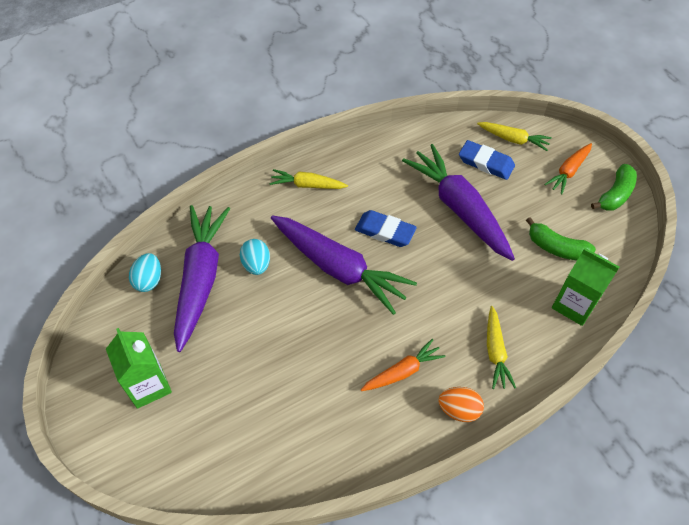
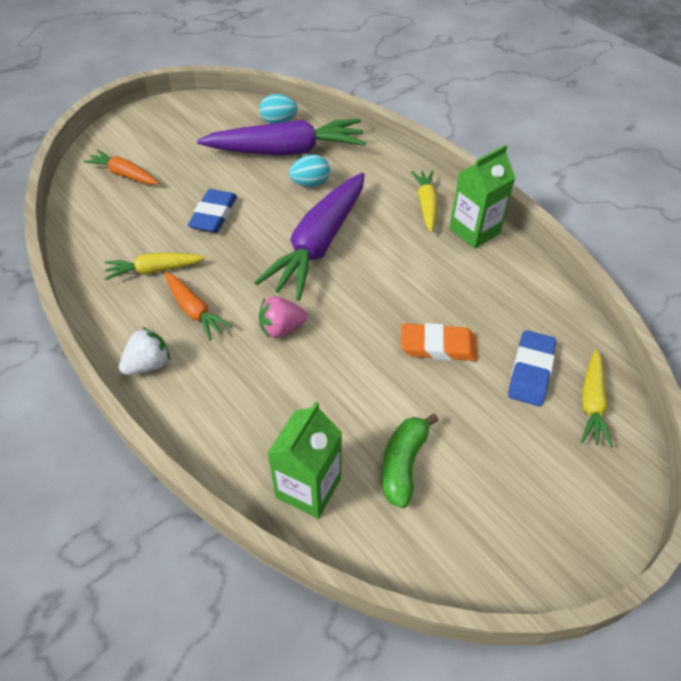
camera: 80 degrees right, 5 degrees down
(148, 385) = (172, 141): green carton -> green carton (474, 231)
(385, 231) = (380, 277): blue eraser -> blue eraser (213, 215)
(431, 306) = (281, 328): none -> pink strawberry
(459, 208) = (438, 346): purple carrot -> orange eraser
(459, 410) = (148, 364): orange egg -> white strawberry
(495, 352) = (226, 396): yellow carrot -> yellow carrot (154, 270)
(568, 171) = (558, 481): orange carrot -> orange carrot (124, 174)
(615, 194) = (535, 552): green banana -> none

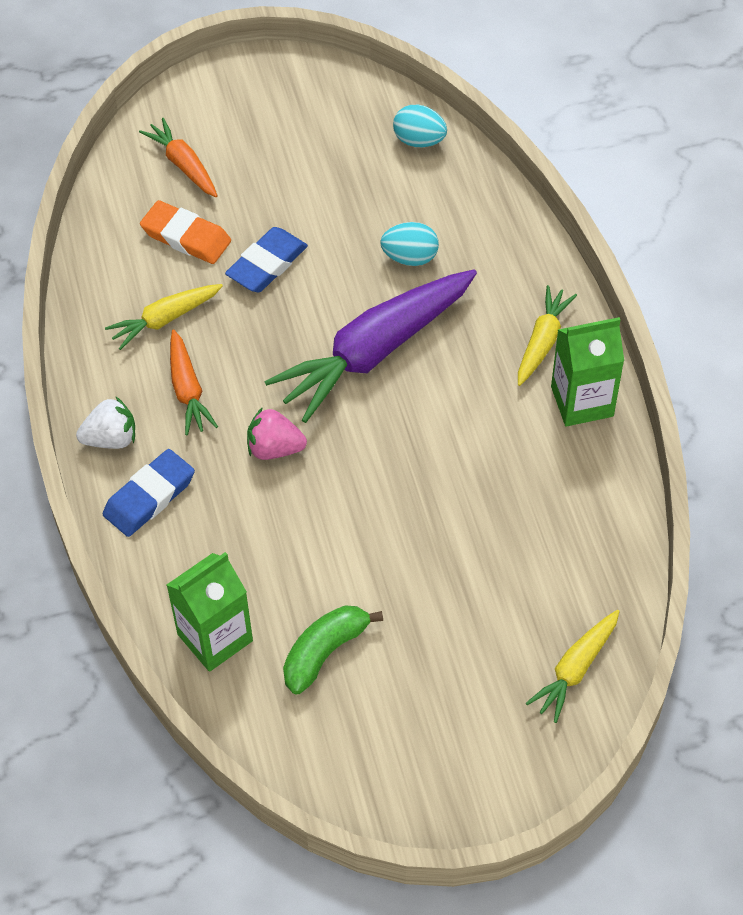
camera: 25 degrees right, 5 degrees up
(154, 270) = (165, 319): yellow carrot -> yellow carrot turned 45 degrees counterclockwise
(286, 151) = (405, 194): purple carrot -> none
(438, 346) = (441, 536): orange eraser -> orange eraser (186, 237)
(530, 371) = (530, 606): blue eraser -> blue eraser (149, 497)

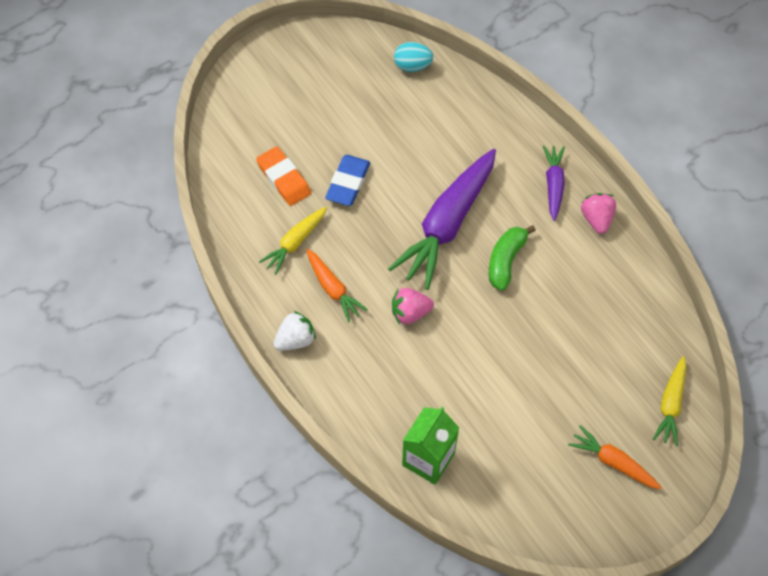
camera: 20 degrees left, 5 degrees up
(149, 497) = (340, 373): blue eraser -> none
(183, 165) = (259, 127): orange carrot -> orange carrot (613, 462)
(186, 237) = (284, 179): orange eraser -> orange eraser turned 45 degrees clockwise
(324, 652) = (505, 446): green banana -> green banana (505, 261)
(410, 257) = (442, 151): turquoise egg -> none
(542, 341) = (553, 185): yellow carrot -> purple carrot
(582, 401) = (596, 219): green carton -> pink strawberry

